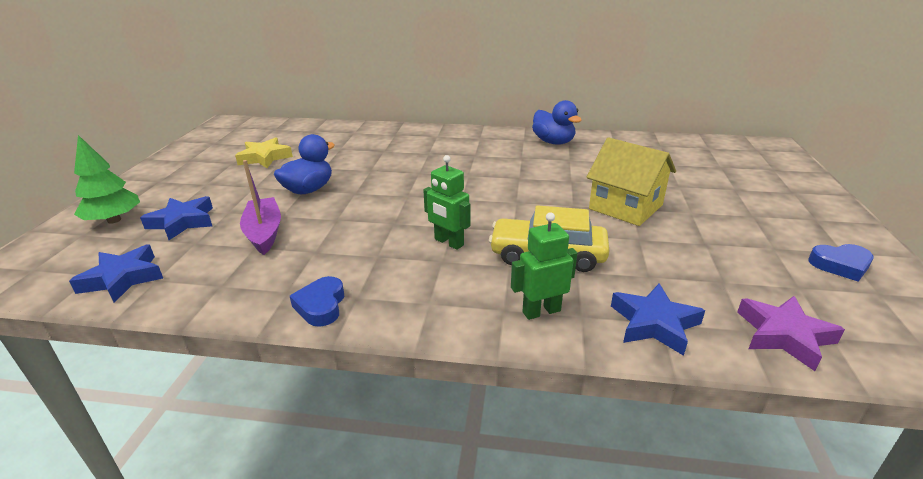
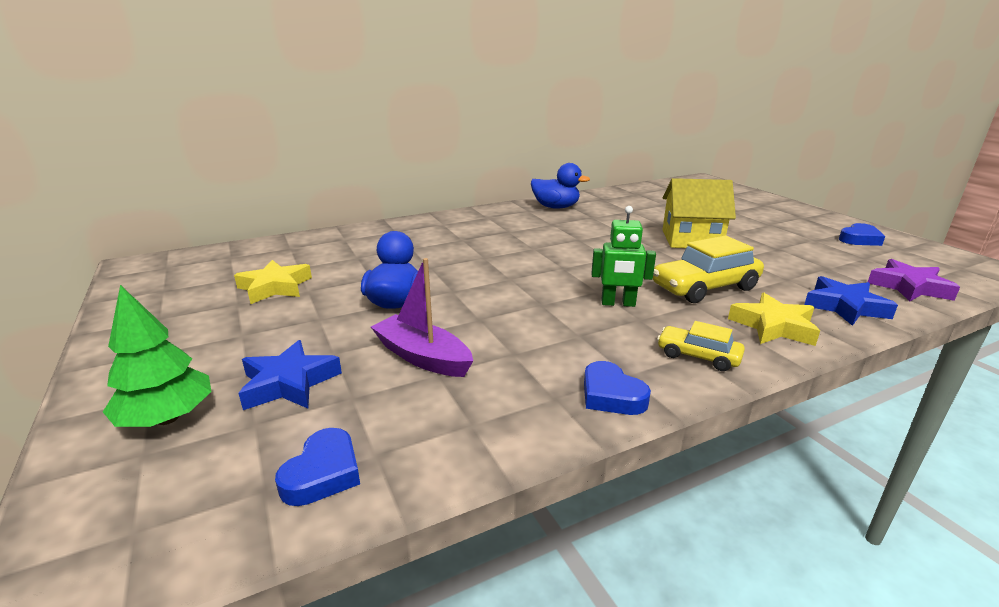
camera: 35 degrees left, 5 degrees down
(123, 278) = (323, 473): blue star -> blue heart
(430, 307) = (698, 356): none -> yellow car
(541, 311) = (773, 326): green robot -> yellow star

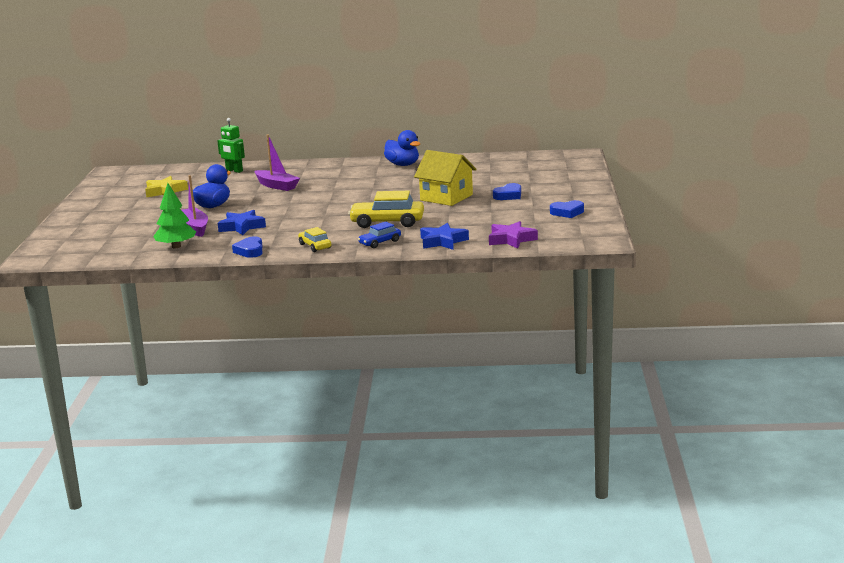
camera: 30 degrees right, 5 degrees down
(167, 418) = (81, 231): green tree -> green tree (176, 246)
(289, 383) = (132, 228): blue star -> blue star (242, 227)
(323, 473) = (118, 252): blue heart -> blue heart (508, 195)
(446, 253) = (276, 186): none -> purple boat
(618, 303) = (323, 222): green robot -> green robot (234, 171)
(773, 326) = (380, 242): yellow star -> blue car

